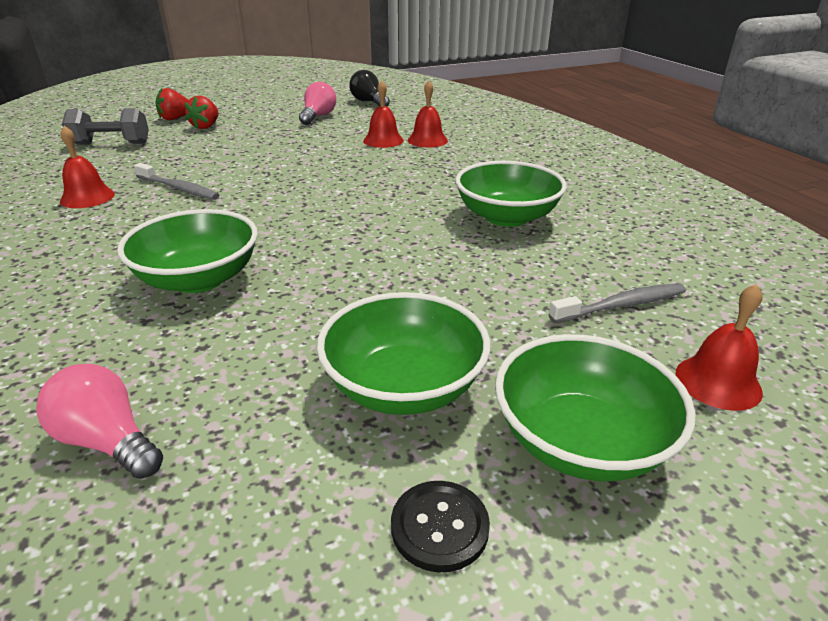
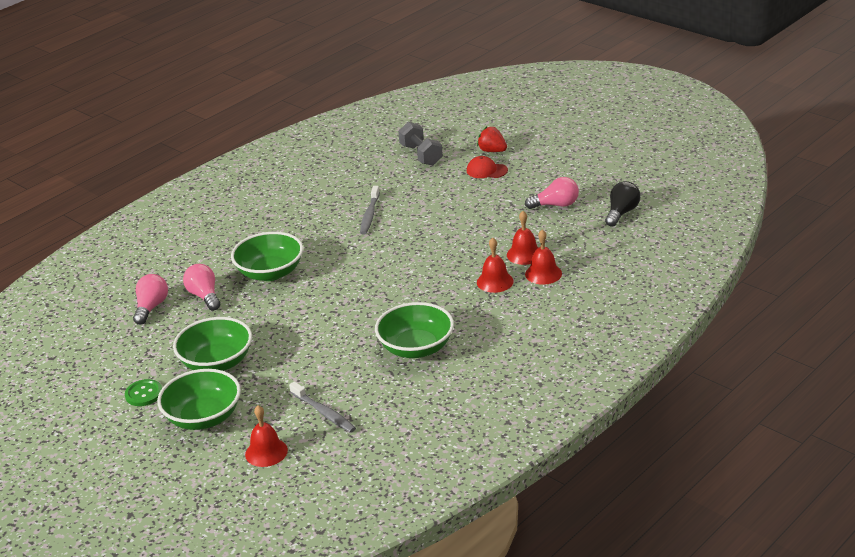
camera: 70 degrees right, 0 degrees up
(87, 197) = (336, 193): red bell -> red bell (495, 281)
(170, 358) = (204, 296): none -> pink light bulb
(206, 126) = (486, 170): red strawberry -> red cap
(439, 527) = (144, 394): black button -> green button

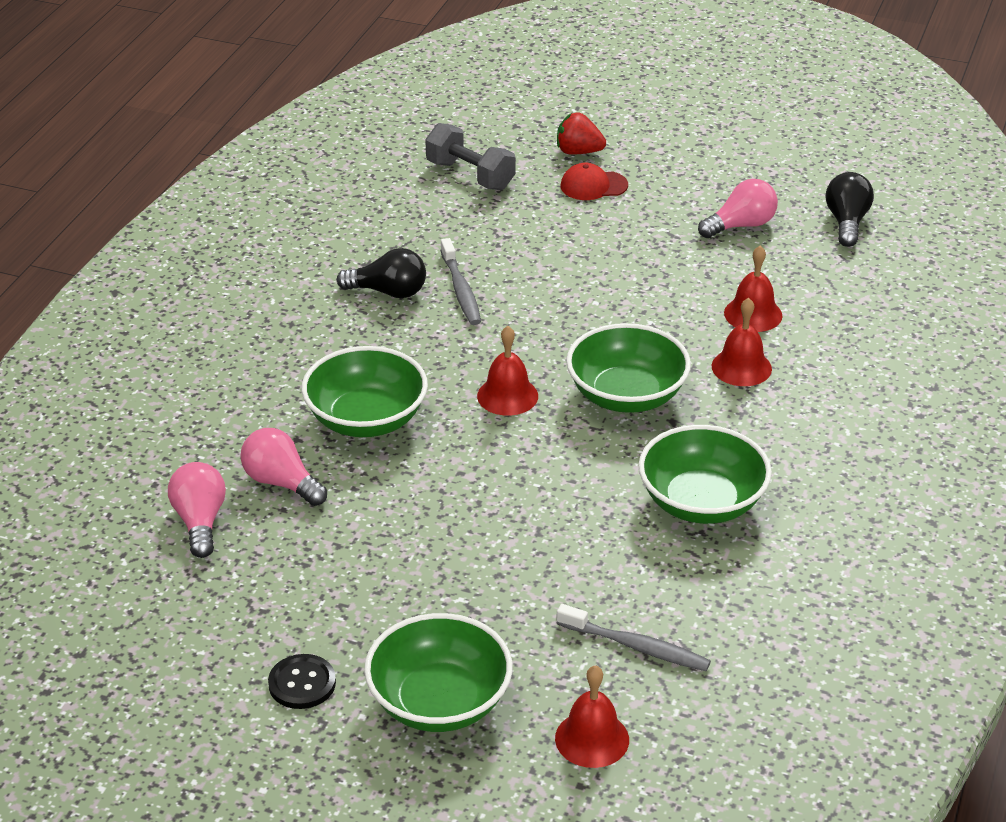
camera: 25 degrees left, 5 degrees up
(144, 394) = (302, 683): green button -> black button
(216, 362) = (390, 598): green bowl -> green bowl (626, 395)
(330, 210) = (388, 292): none -> black light bulb
(543, 274) = (804, 341): red bell -> red bell (507, 396)

